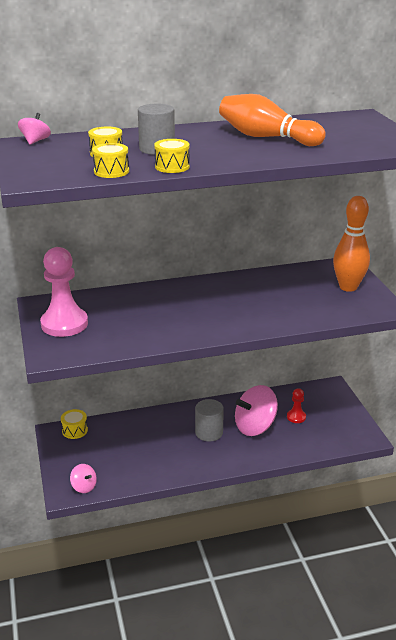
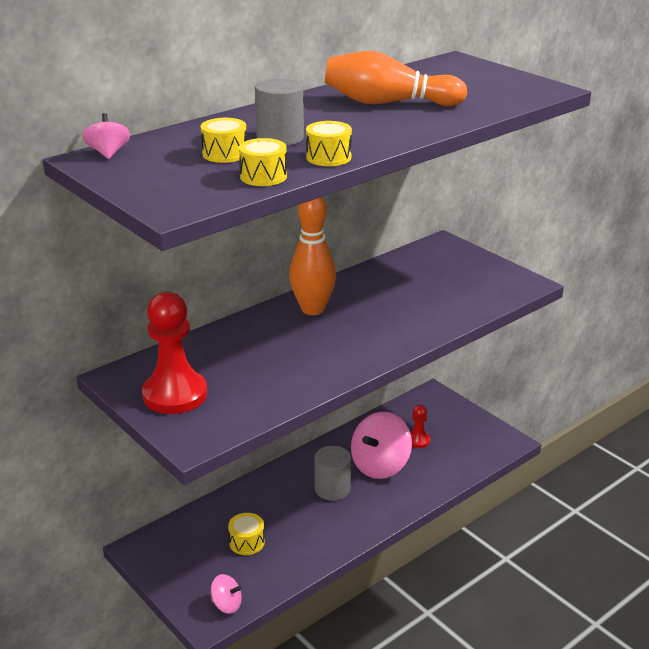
camera: 25 degrees left, 0 degrees up
(64, 324) = (175, 395): pink pawn -> red pawn
(75, 430) = (163, 537): yellow drum -> yellow drum (247, 542)
(348, 287) = (468, 268): orange bowling pin -> orange bowling pin (312, 309)

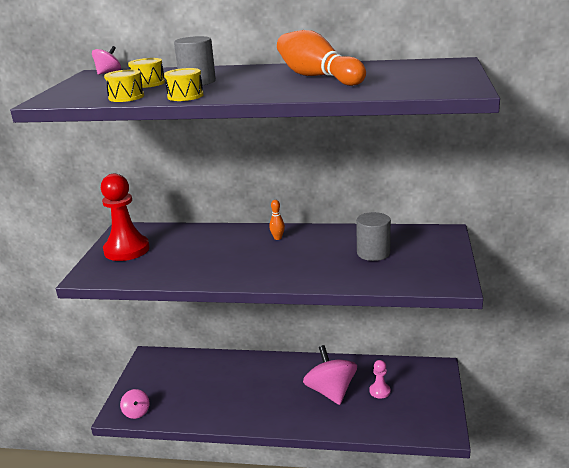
camera: 50 degrees right, 5 degrees down
(247, 542) = (195, 387): yellow drum -> none
(312, 309) = (277, 238): orange bowling pin -> orange bowling pin, size x0.41
(332, 489) = (282, 387): grey cylinder -> grey cylinder (373, 253)
(380, 465) = (331, 392): pink spinning top -> pink spinning top turned 75 degrees clockwise
(418, 440) = (379, 391): red pawn -> pink pawn

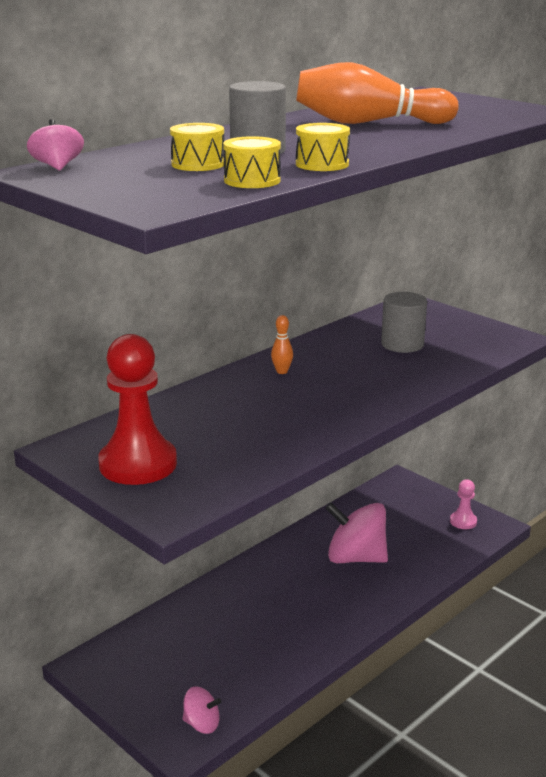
camera: 55 degrees left, 0 degrees up
(379, 391) = (393, 529): pink pawn -> pink pawn (463, 521)

